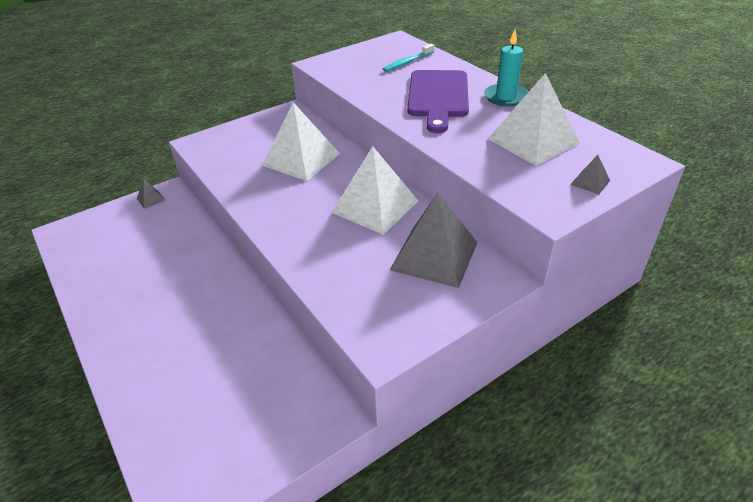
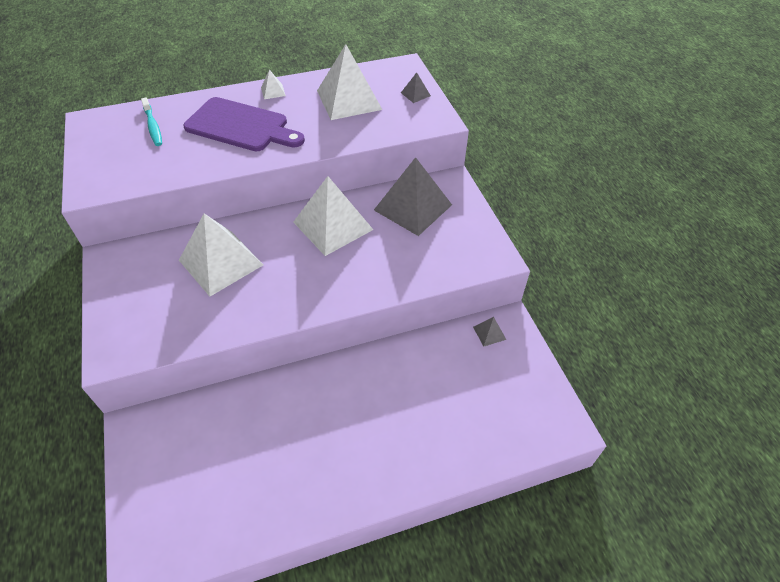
camera: 75 degrees left, 10 degrees up
(151, 199) = (137, 447): grey pyramid -> grey pyramid (489, 333)
(506, 97) = (273, 91): turquoise candle -> white pyramid

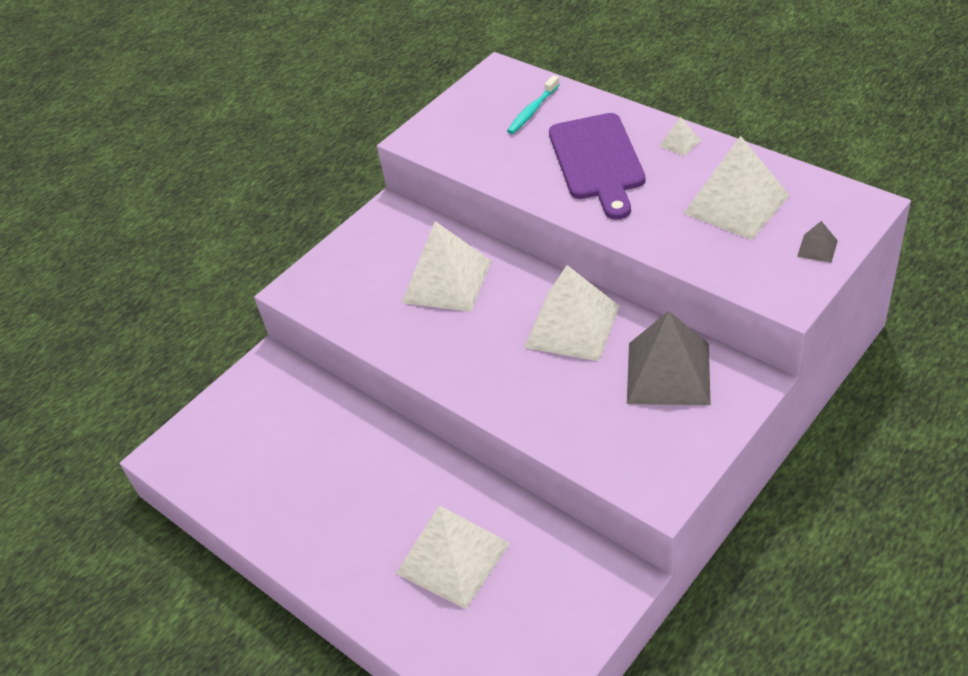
camera: 65 degrees right, 5 degrees down
(427, 400) = (453, 558): none -> white pyramid
(489, 333) = (590, 568): grey pyramid -> none

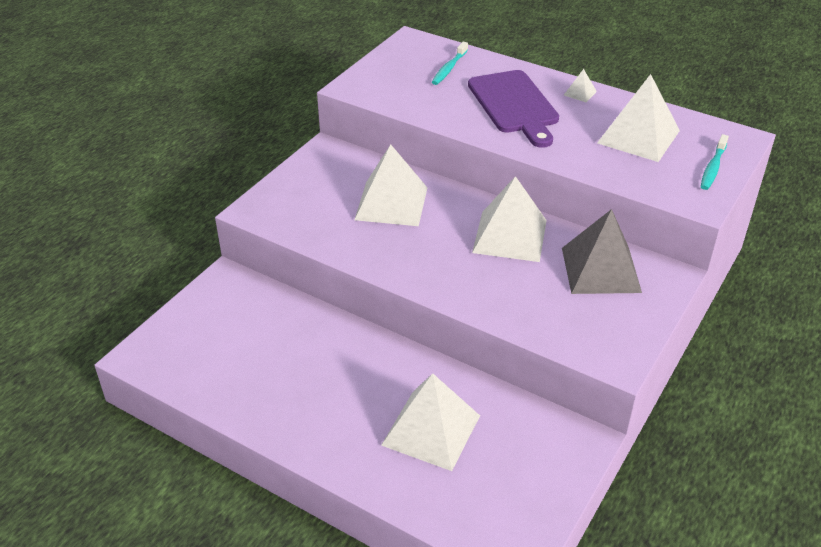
camera: 15 degrees left, 5 degrees down
(817, 248) = (713, 168): grey pyramid -> turquoise toothbrush

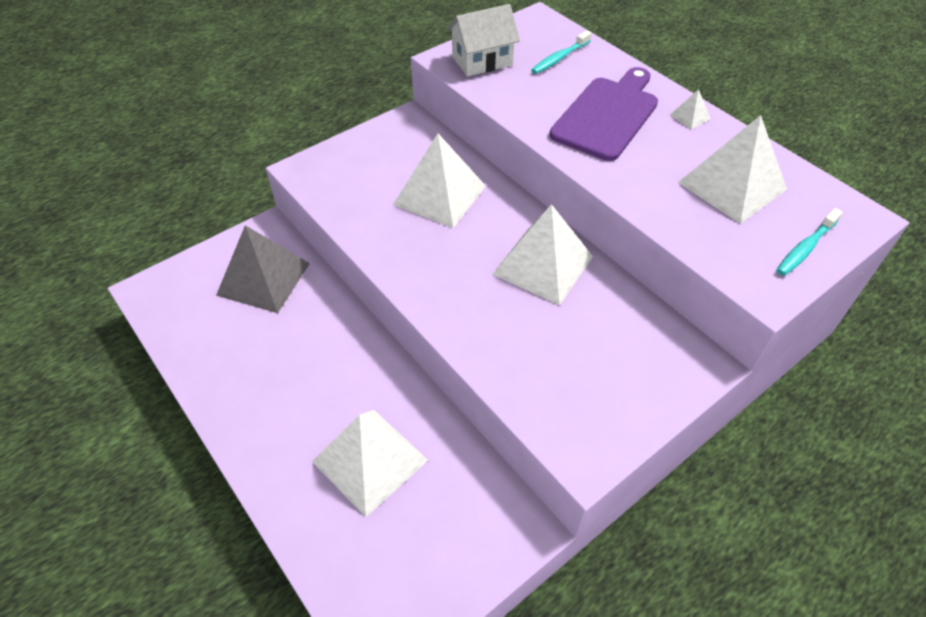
camera: 20 degrees right, 10 degrees up
(383, 83) = (482, 61): none -> white house
(514, 105) = (607, 115): purple cutting board -> purple cutting board turned 150 degrees counterclockwise
(600, 269) = (623, 334): grey pyramid -> grey pyramid (263, 279)

